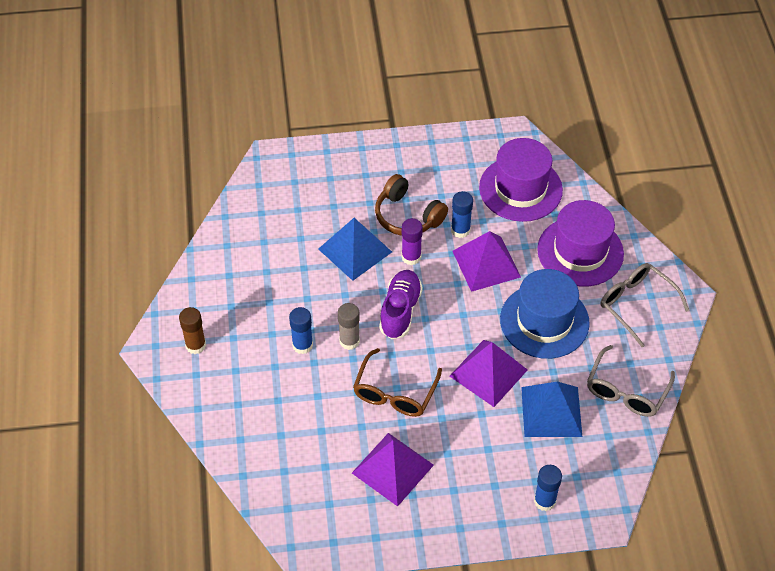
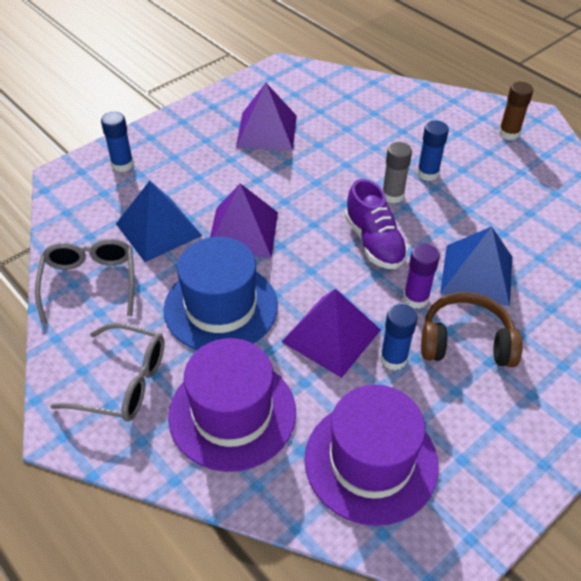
camera: 145 degrees right, 5 degrees down
(394, 393) = (313, 177): brown glasses -> none

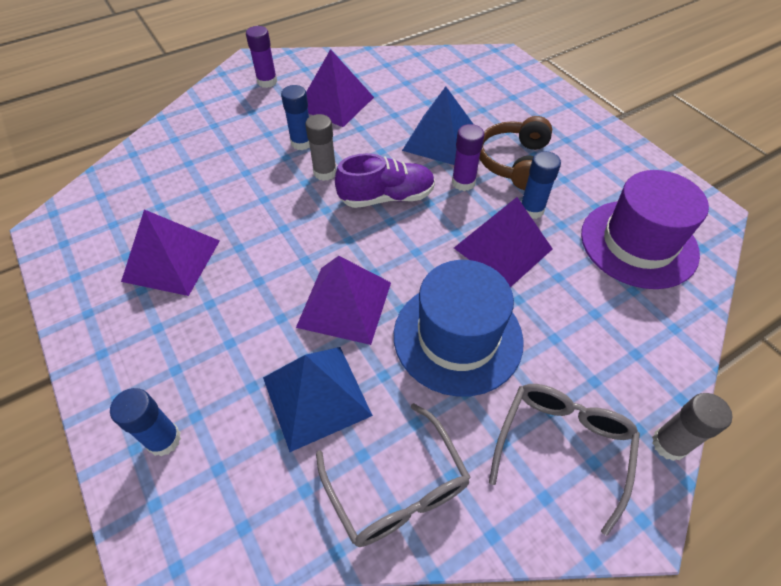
camera: 80 degrees left, 5 degrees up
(90, 282) = (397, 488): grey glasses -> grey glasses turned 120 degrees counterclockwise
(128, 463) = (669, 444): none -> grey glue stick
(232, 413) = (598, 340): purple hat -> none
(500, 186) = (335, 103): none -> purple pyramid
(508, 133) = (267, 82): brown glue stick -> purple glue stick

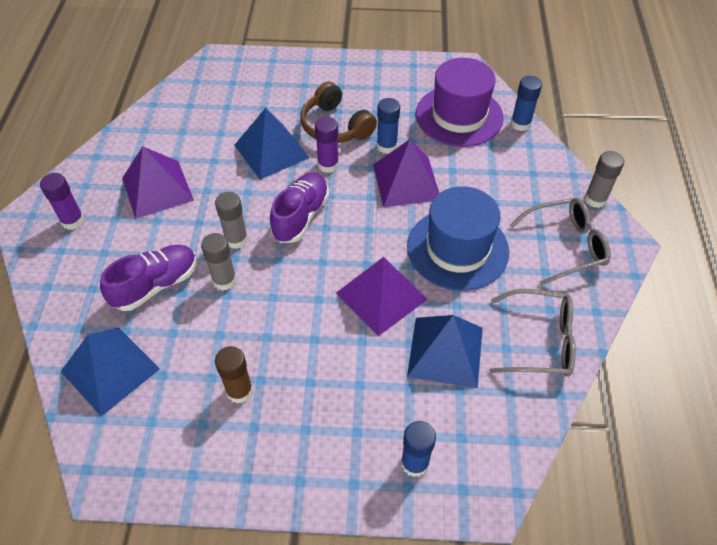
camera: 55 degrees left, 0 degrees up
(147, 175) = (110, 370): none -> blue pyramid
(171, 260) = (239, 391): purple pyramid -> brown glue stick
(242, 154) = (156, 285): none -> purple shoe
(277, 189) = (224, 280): none -> grey glue stick
(302, 143) = (184, 237): blue glue stick -> blue glue stick (520, 124)
(562, 446) = (566, 245): grey glasses -> grey glasses turned 105 degrees clockwise

